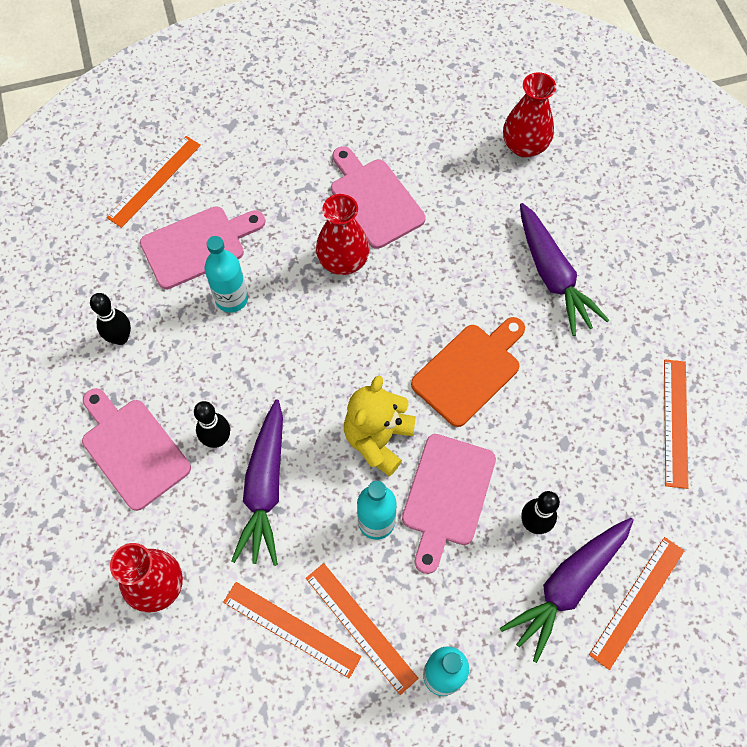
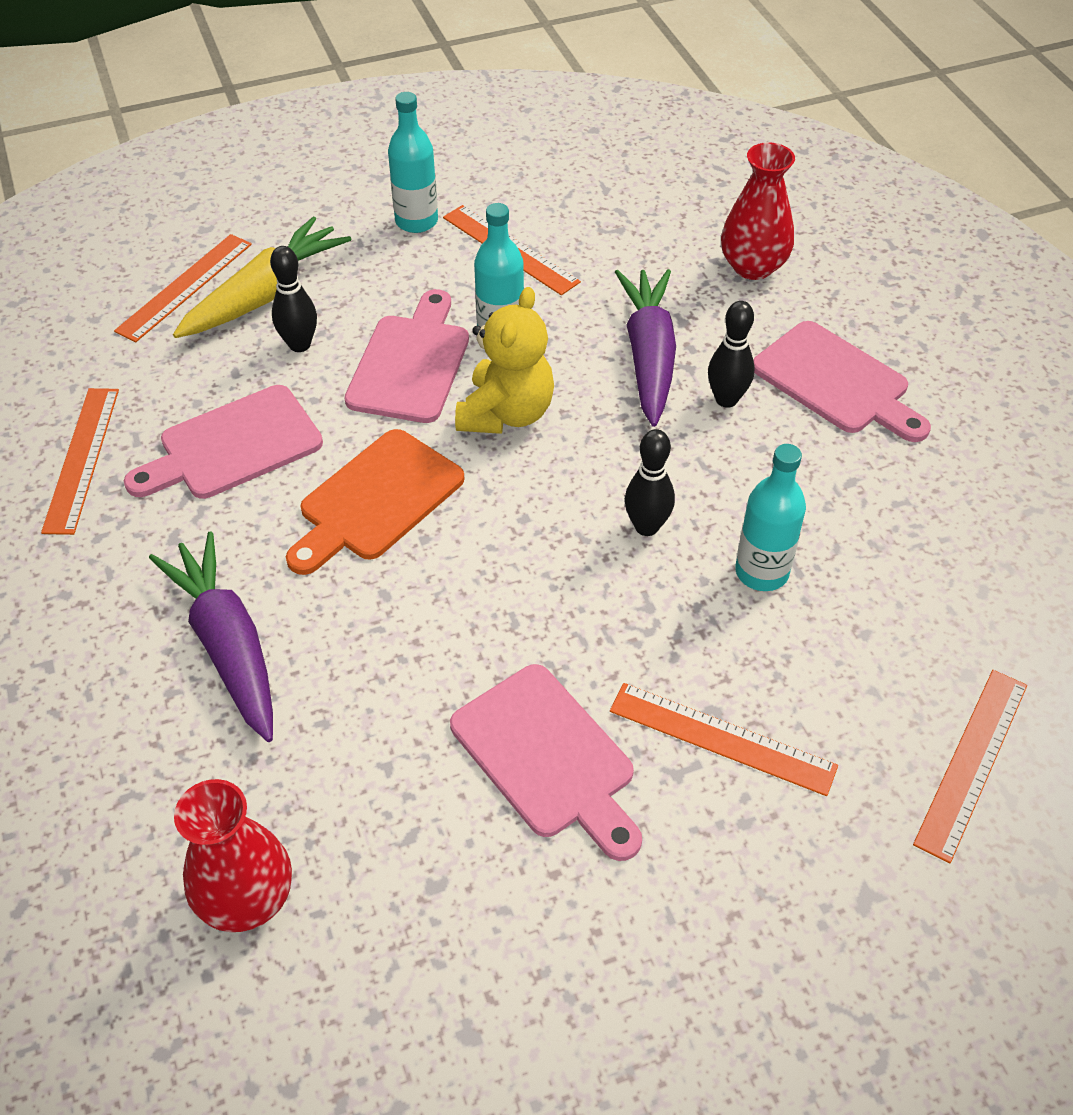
camera: 175 degrees right, 15 degrees down
(120, 338) = (913, 507): black bowling pin -> black bowling pin (646, 527)
(198, 245) = (846, 650): pink cutting board -> pink cutting board (233, 446)
(291, 629) = (588, 244): orange ruler -> orange ruler (721, 739)
(343, 261) = (589, 643): red vase -> none
(568, 586) = (265, 294): purple carrot -> yellow carrot

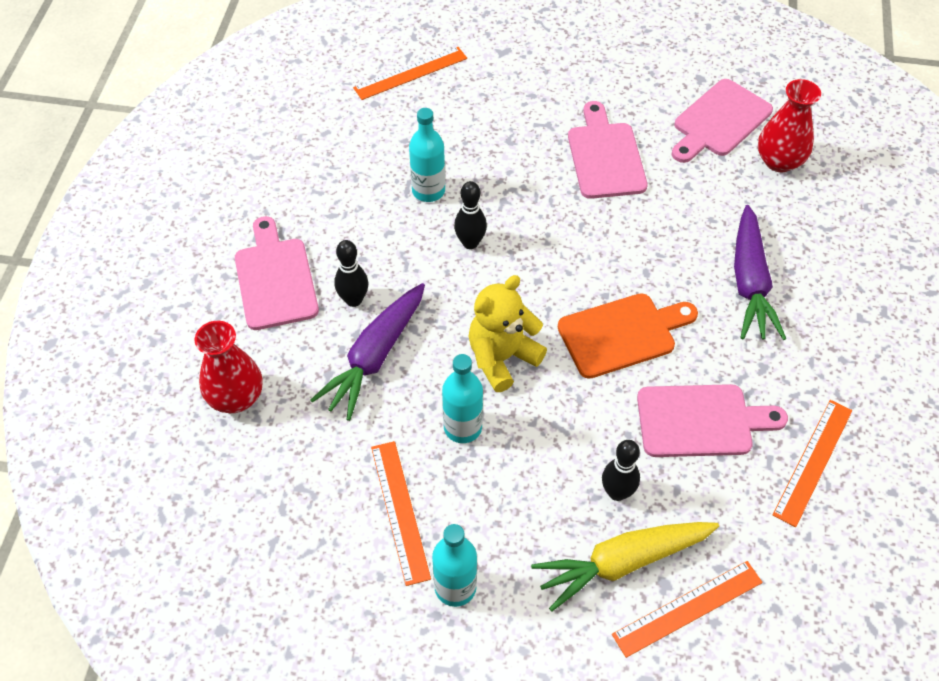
camera: 150 degrees left, 5 degrees up
(411, 363) = (543, 432): pink cutting board -> pink cutting board (719, 121)
(721, 739) = (515, 128): orange ruler -> none

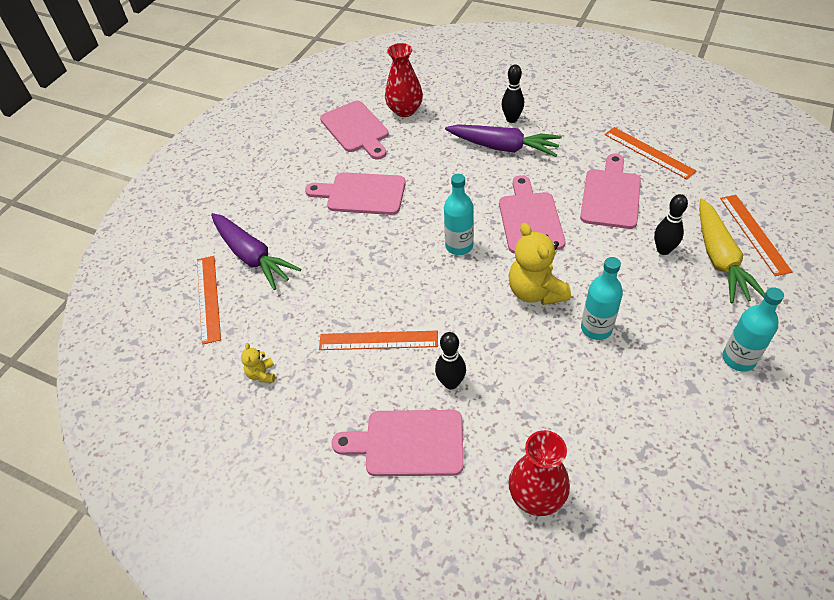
camera: 70 degrees left, 5 degrees down
(329, 143) = (262, 374): none -> yellow teddy bear
(375, 357) = (515, 376): purple carrot -> purple carrot (252, 256)
(400, 511) = (669, 383): orange ruler -> orange ruler (378, 340)
(428, 191) = (350, 309): turquoise bottle -> turquoise bottle (459, 246)
(470, 243) = (416, 291): black bowling pin -> black bowling pin (512, 119)
(622, 334) = (530, 219): orange cutting board -> pink cutting board

